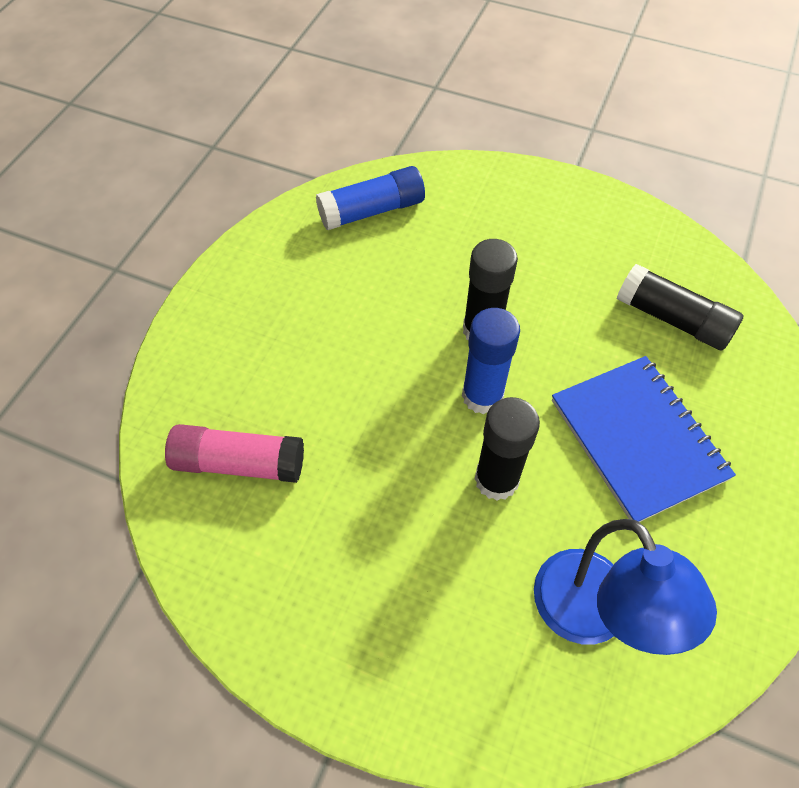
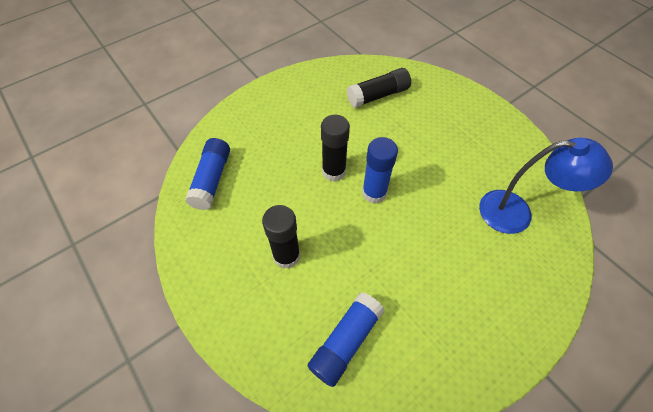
camera: 60 degrees left, 0 degrees up
(238, 463) = (345, 341): pink glue stick -> blue glue stick
(496, 480) = (426, 213): black glue stick -> black glue stick (286, 256)
(637, 439) = (434, 145): blue notebook -> none

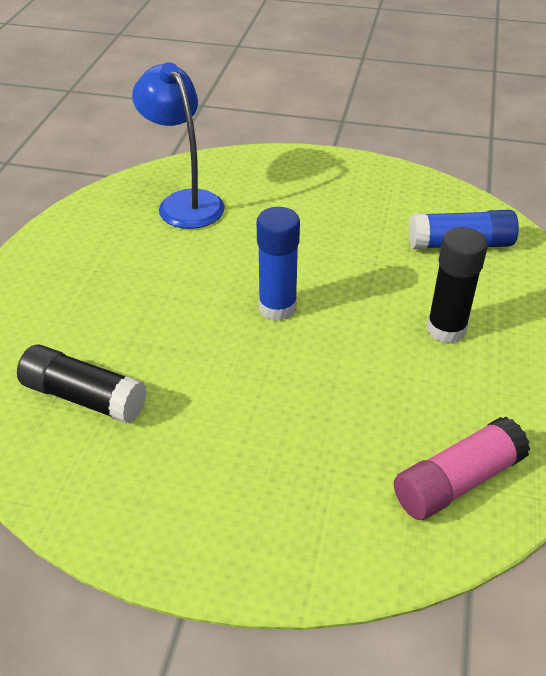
camera: 130 degrees left, 15 degrees down
(212, 179) = (457, 481): blue glue stick -> pink glue stick
(333, 171) = (287, 360): black glue stick -> none

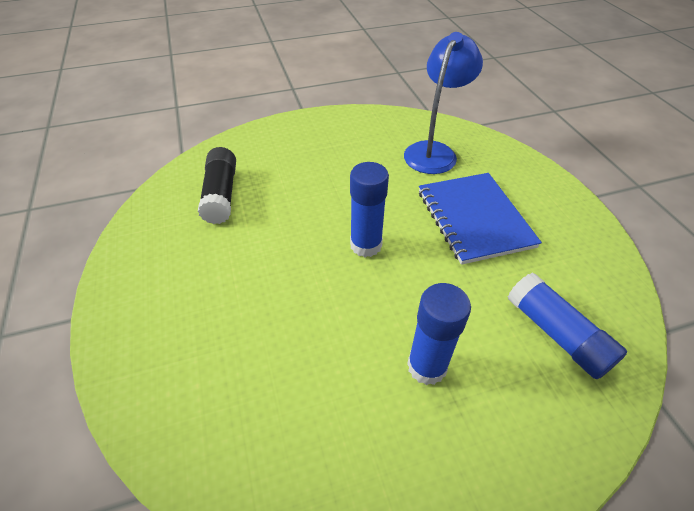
camera: 60 degrees right, 5 degrees up
(304, 223) = (474, 219): none -> blue notebook
(446, 329) = (427, 366): black glue stick -> blue glue stick
(457, 481) = (245, 443): pink glue stick -> none

